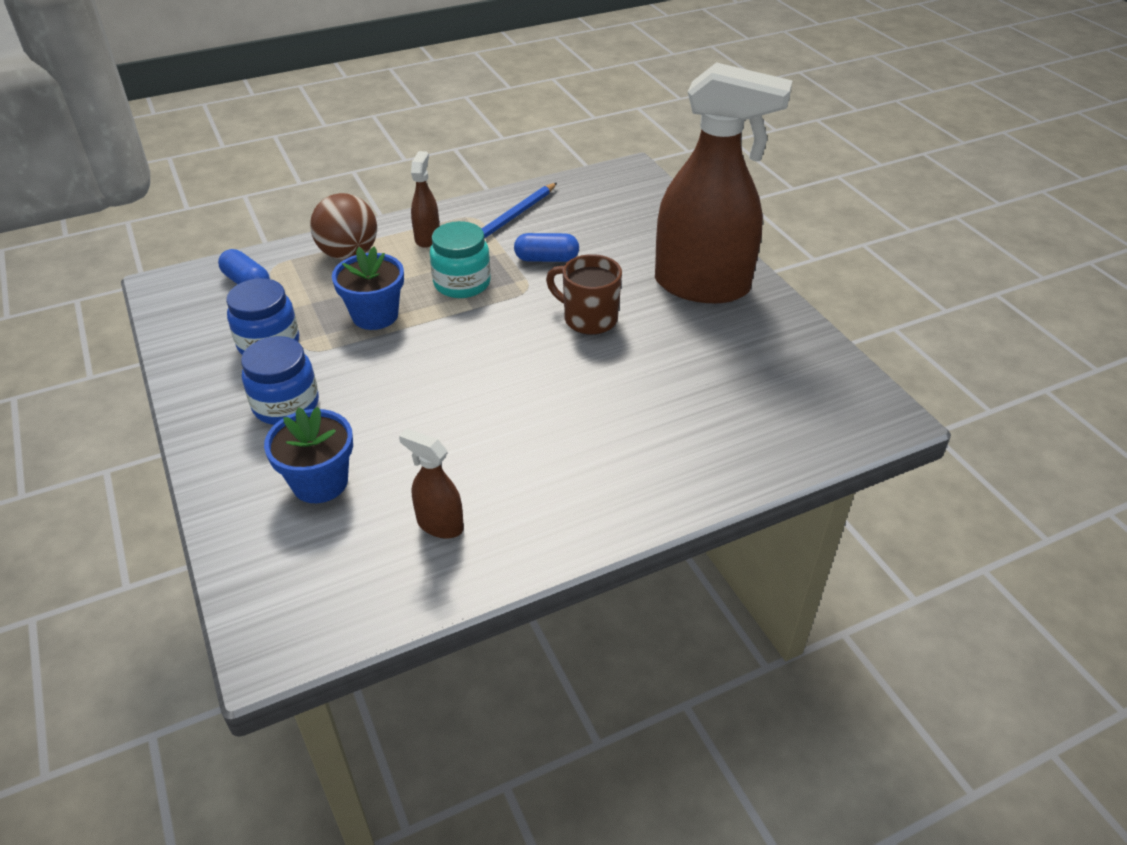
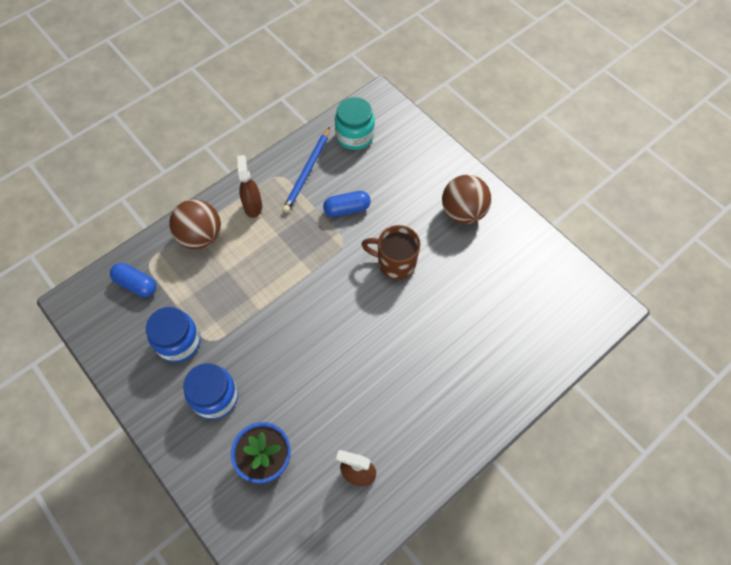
camera: 15 degrees left, 20 degrees up
(375, 315) = (244, 295): blue flower pot -> none
(462, 283) = (295, 248): turquoise jar -> turquoise jar (354, 136)
(702, 286) = (463, 212): brown spray bottle -> brown ball

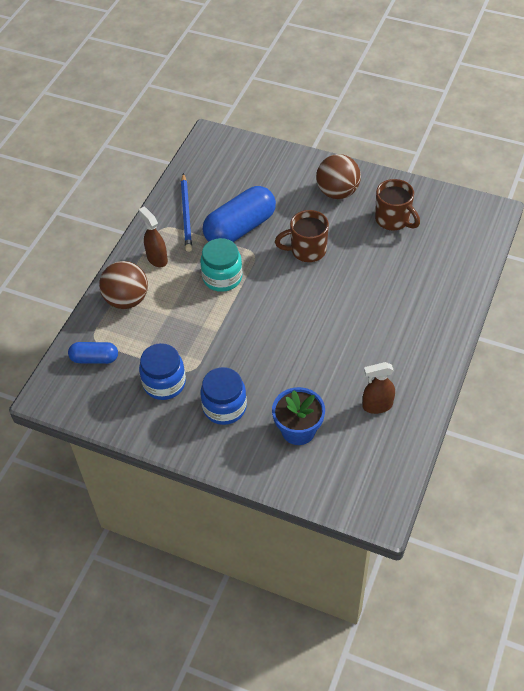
camera: 25 degrees left, 10 degrees down
(347, 209) = (240, 228): blue capsule -> blue capsule, size x1.86
(354, 136) = (209, 172): turquoise jar -> turquoise jar (222, 277)
(500, 269) = (393, 220): none -> brown mug

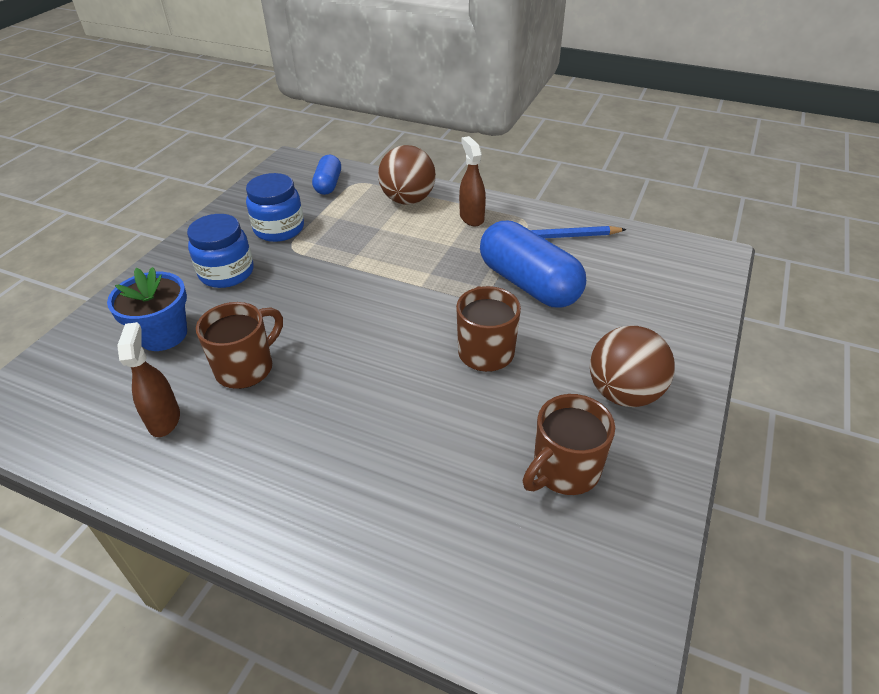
camera: 90 degrees right, 10 degrees down
(157, 259) = (471, 217): brown spray bottle -> brown spray bottle turned 75 degrees counterclockwise
(222, 277) = (436, 269): turquoise jar -> none
(329, 371) = (246, 368): none -> brown mug

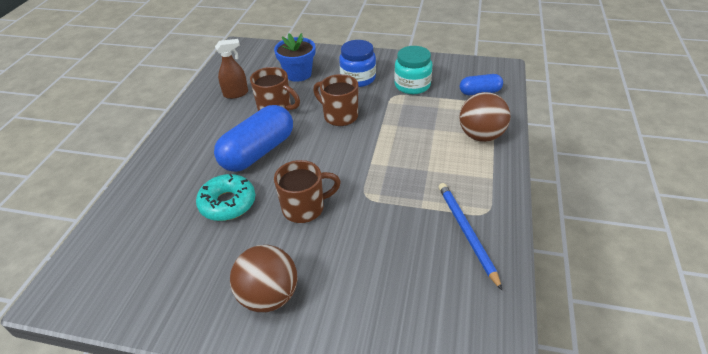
camera: 80 degrees right, 0 degrees up
(279, 229) = (412, 85): blue jar -> turquoise jar
(454, 433) = (227, 203): none -> turquoise donut
(471, 217) = (473, 176): brown spray bottle -> none
(528, 284) = (391, 224): blue capsule -> blue capsule (258, 152)
(564, 471) = (194, 263): brown mug -> brown mug (339, 116)

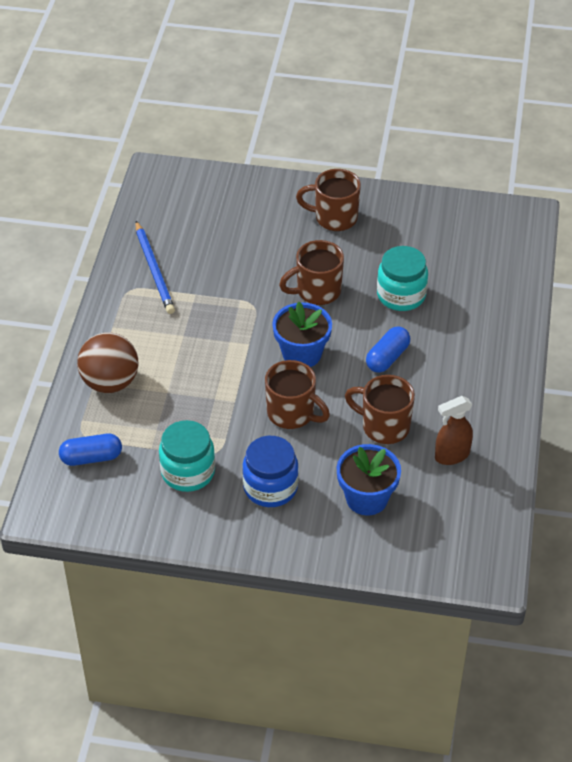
camera: 175 degrees right, 5 degrees up
(227, 203) = (401, 295): turquoise donut -> turquoise jar
(258, 152) = (387, 358): blue capsule -> blue capsule, size x0.54
(269, 296) = (334, 218): brown ball -> brown mug
(327, 155) = (302, 354): none -> blue flower pot

